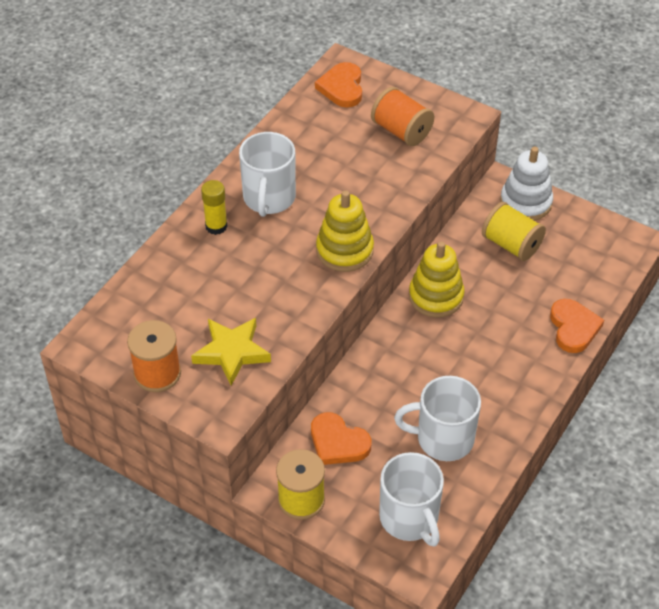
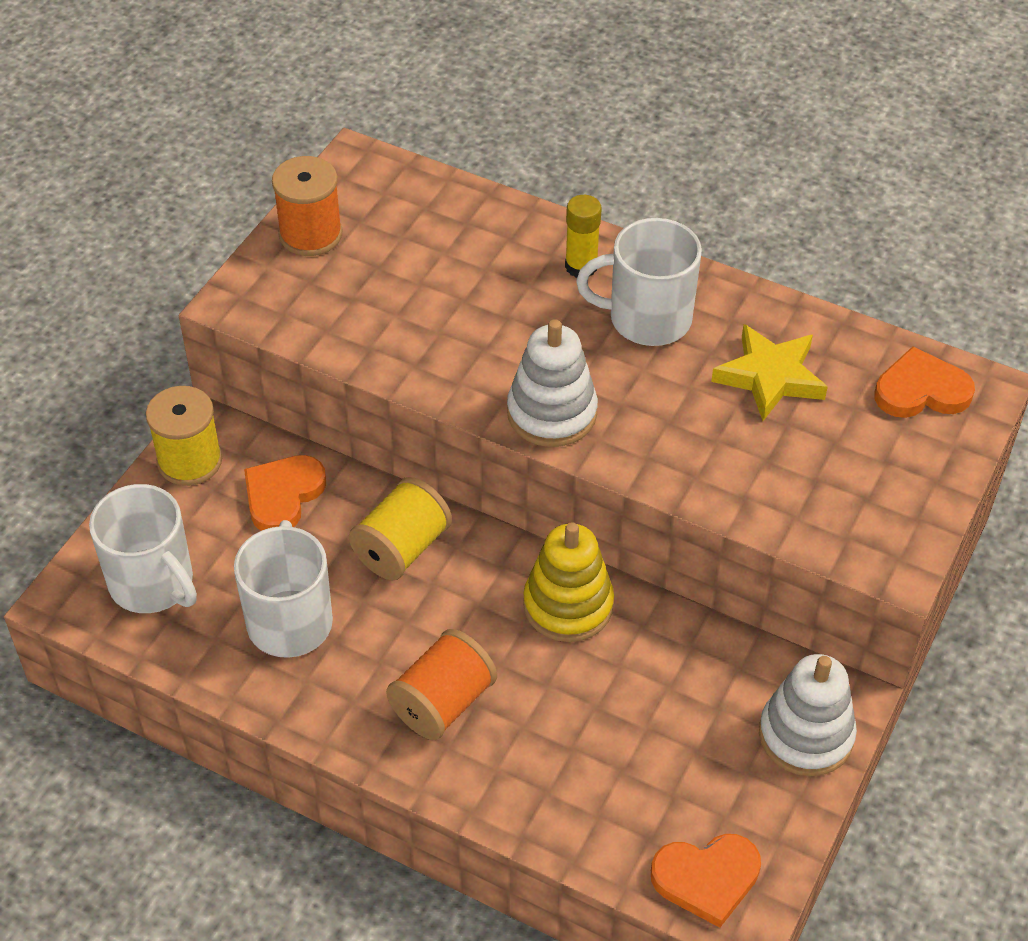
camera: 85 degrees right, 0 degrees up
(232, 352) = (348, 303): yellow star -> yellow star (770, 377)
(344, 250) = (552, 413): yellow stacking toy -> white stacking toy
(401, 131) = (834, 473): orange spool -> orange spool (443, 703)
(410, 518) = (153, 583): white mug -> white mug turned 105 degrees counterclockwise
(511, 244) = (699, 712): yellow spool -> yellow spool (401, 548)
(573, 328) = (521, 804): orange heart -> orange heart (706, 879)

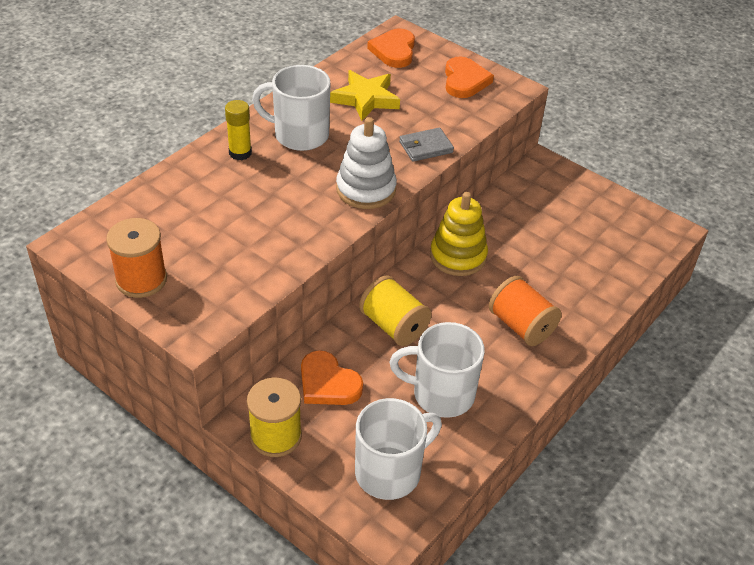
camera: 80 degrees left, 5 degrees down
(647, 319) = (299, 135): white mug -> white mug turned 90 degrees clockwise
(679, 468) = (426, 147): none -> grey wallet
(706, 879) = (649, 238): orange heart -> orange heart (465, 81)
(805, 735) = (563, 183): white stacking toy -> none

